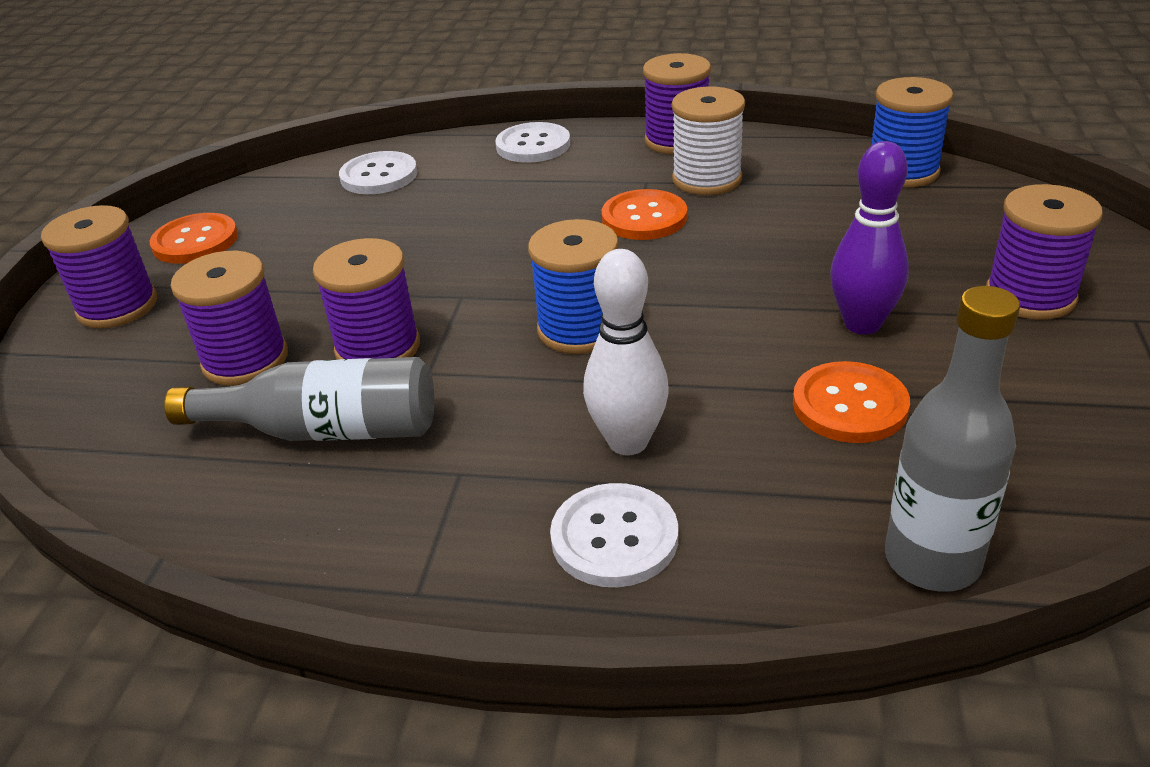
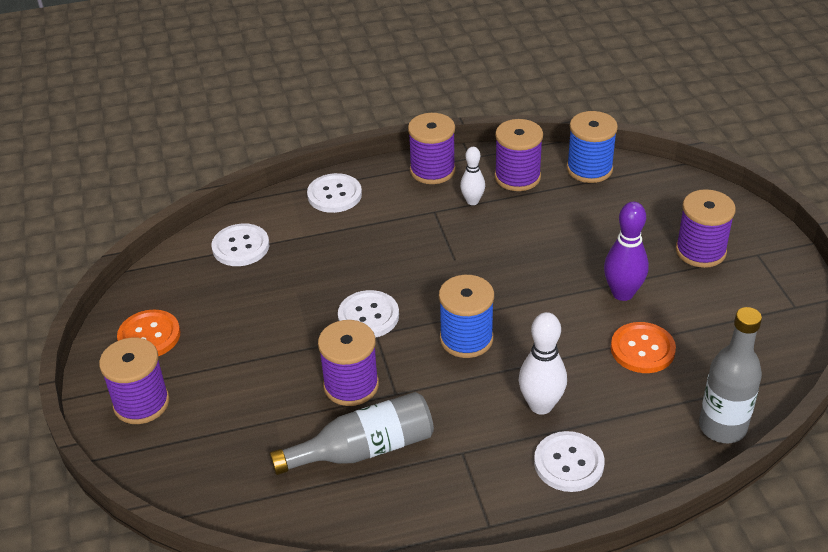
camera: 25 degrees left, 5 degrees up
(245, 360) = (271, 417): purple spool -> purple spool (517, 177)
(468, 275) = (368, 316): none -> white button
(644, 218) = (452, 243): orange button -> none
(707, 179) = (472, 201): white spool -> white bowling pin

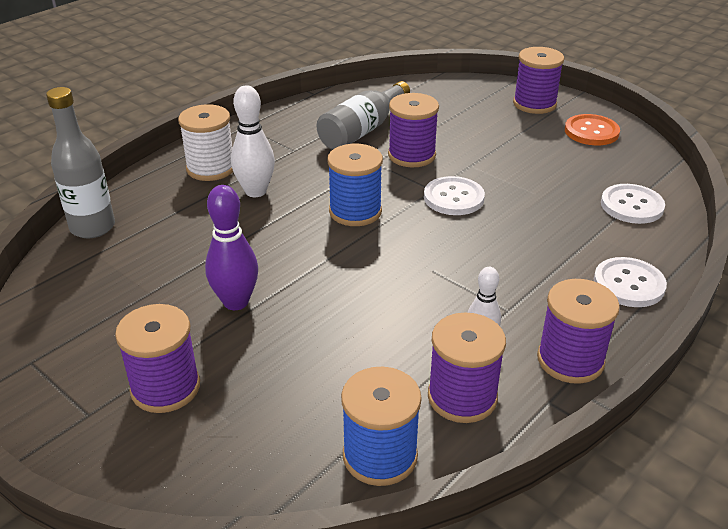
camera: 145 degrees right, 5 degrees down
(568, 463) = (211, 168): white button -> white spool
(642, 349) = (189, 259): orange button -> none

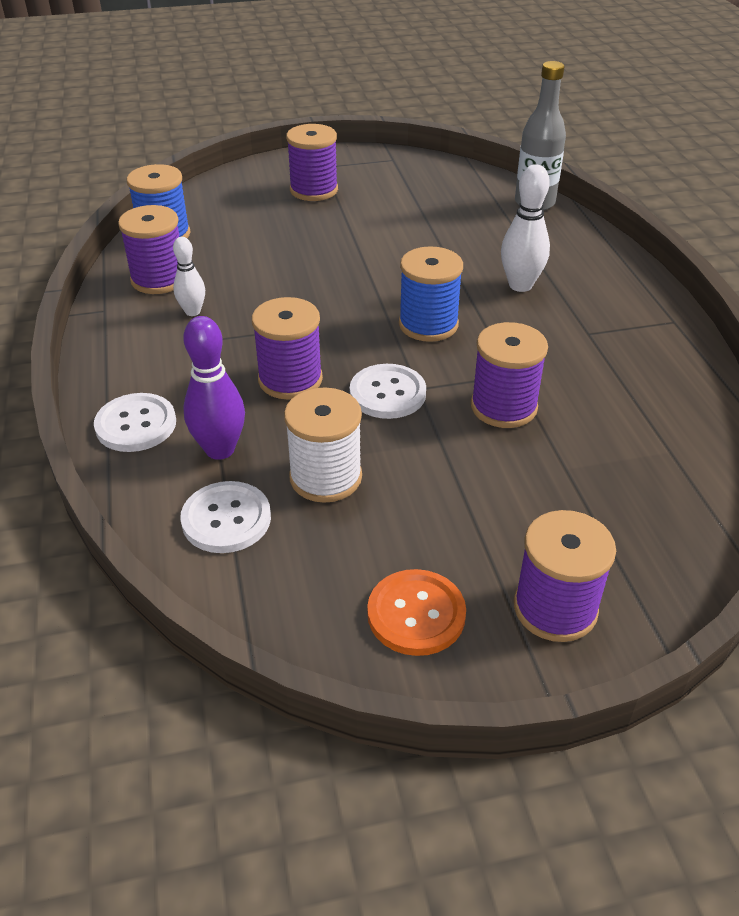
camera: 125 degrees right, 5 degrees up
(211, 168) = (589, 275): white spool -> white spool (325, 477)
(236, 302) = (367, 232): purple bowling pin -> purple bowling pin (220, 449)
(362, 130) = (598, 397): grey bottle -> none
(570, 360) = (118, 339): purple spool -> purple spool (290, 379)

